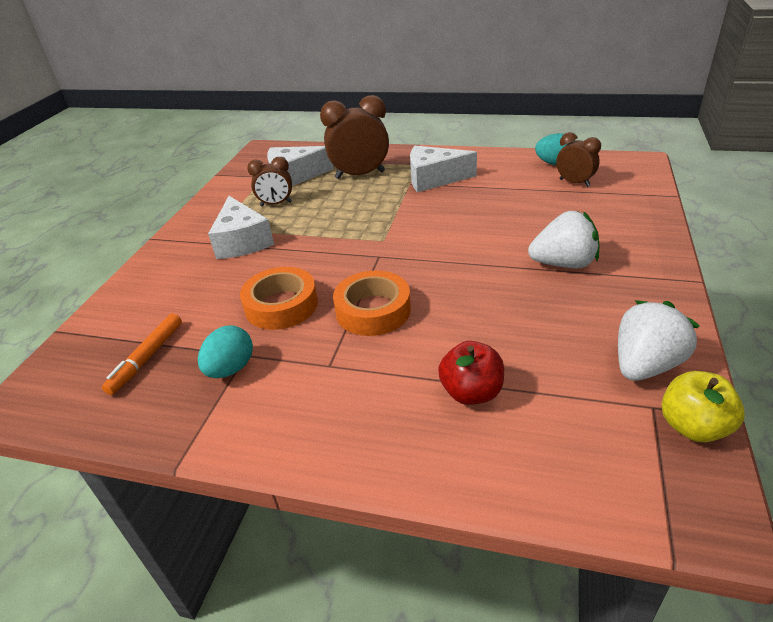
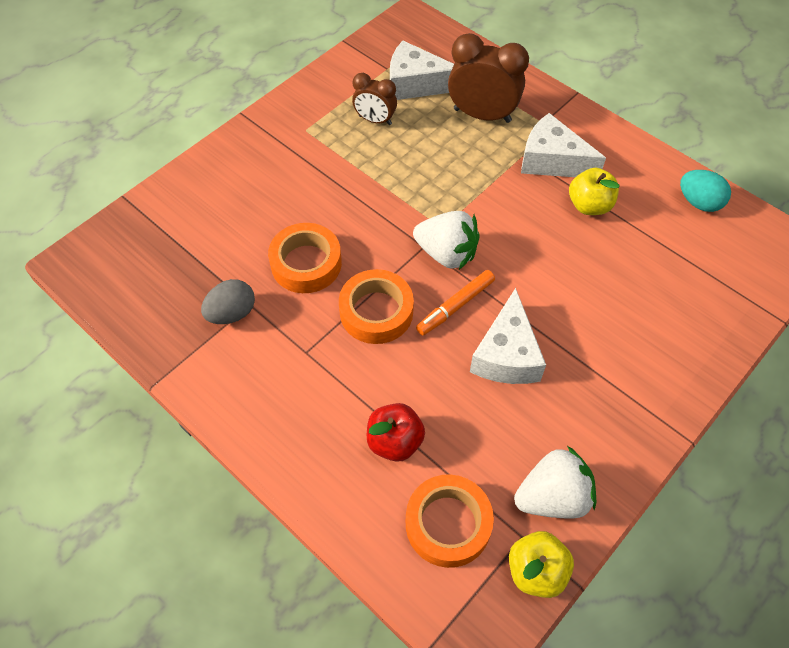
camera: 25 degrees right, 20 degrees up
(147, 358) = (177, 266): orange marker -> orange marker (455, 306)
(231, 369) = (232, 313): turquoise egg -> grey egg
(242, 241) = (316, 160): white cheese -> white cheese (506, 355)
(483, 190) = (589, 205): none -> yellow apple
(563, 264) = (583, 349): white strawberry -> white strawberry (446, 253)
(574, 183) = (692, 244): brown clock -> none
(580, 431) = (448, 524): none -> orange tape

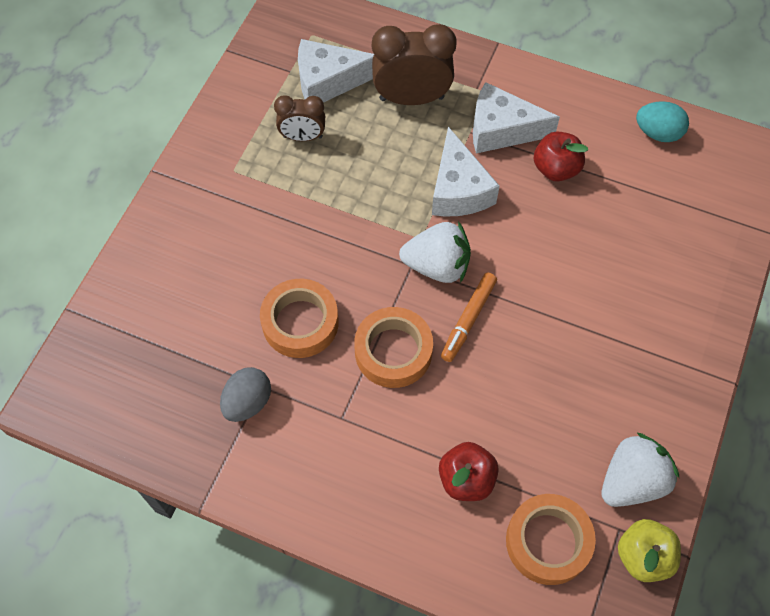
camera: 20 degrees left, 5 degrees up
(506, 355) = (536, 354): white cheese -> white cheese (458, 190)
(589, 205) = (556, 169): yellow apple -> red apple

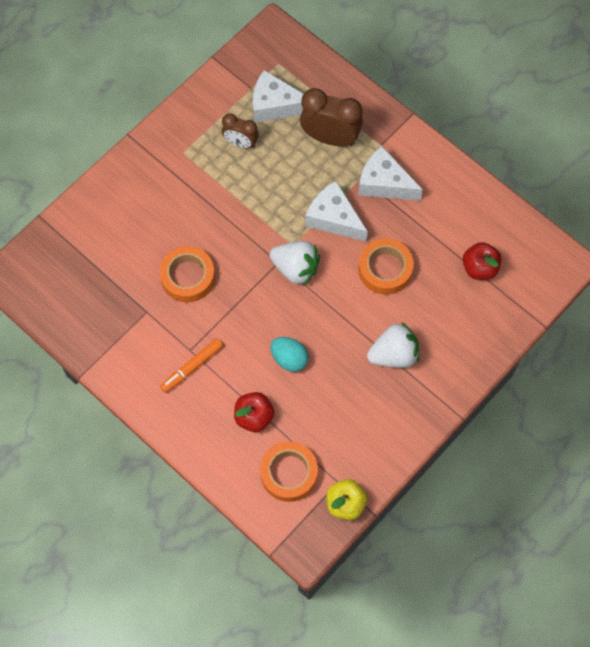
camera: 20 degrees right, 5 degrees up
(248, 402) = (134, 319): grey egg -> none
(393, 351) = (241, 317): orange tape -> orange tape (385, 269)
(458, 190) = (334, 218): white cheese -> white cheese turned 120 degrees clockwise
(468, 319) = (301, 313): orange marker -> orange marker (192, 367)
(556, 169) = (410, 225): red apple -> red apple (479, 268)
(632, 481) = (360, 455): white strawberry -> white strawberry (394, 354)
(657, 133) = (497, 222): turquoise egg -> turquoise egg (289, 359)

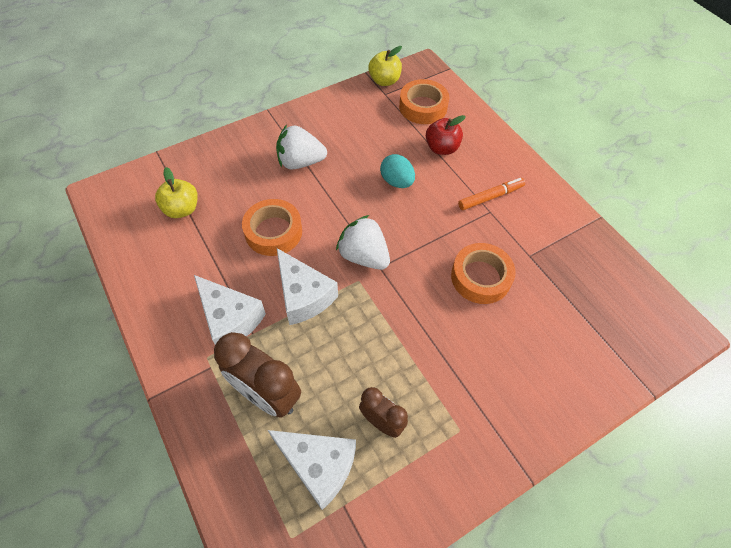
camera: 165 degrees left, 10 degrees down
(479, 268) = (182, 209): red apple -> yellow apple

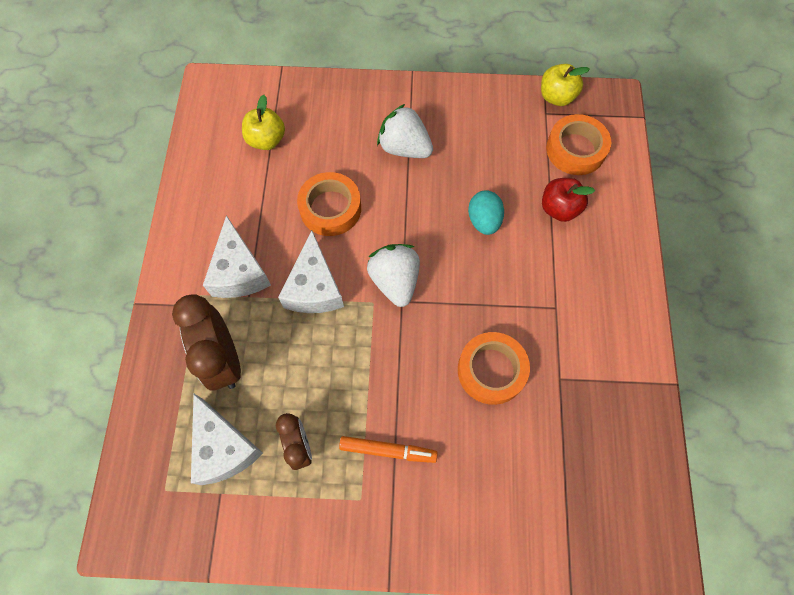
camera: 35 degrees right, 10 degrees up
(490, 197) = (569, 292): orange marker -> orange marker (387, 450)

